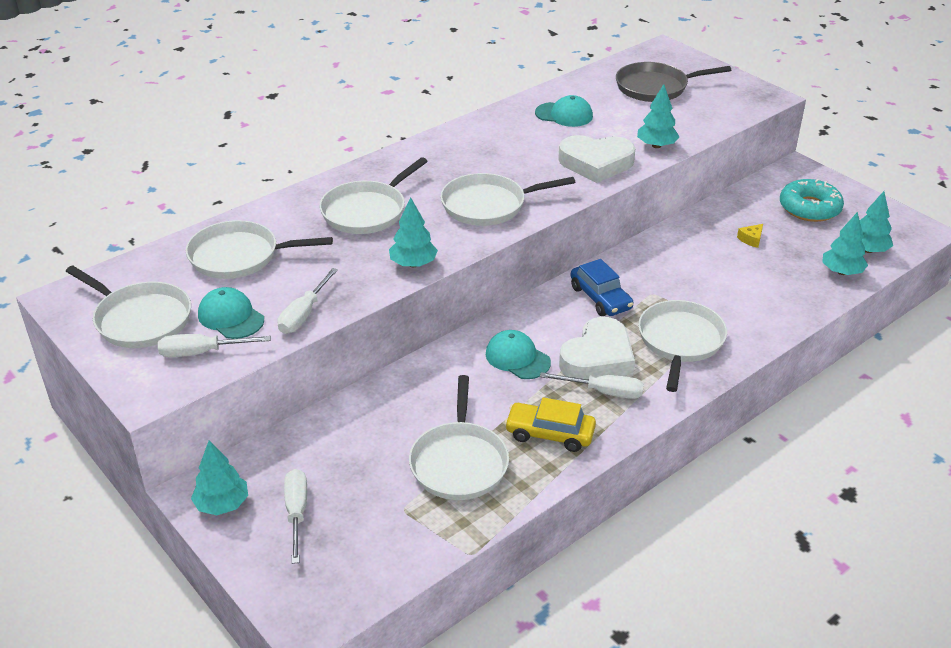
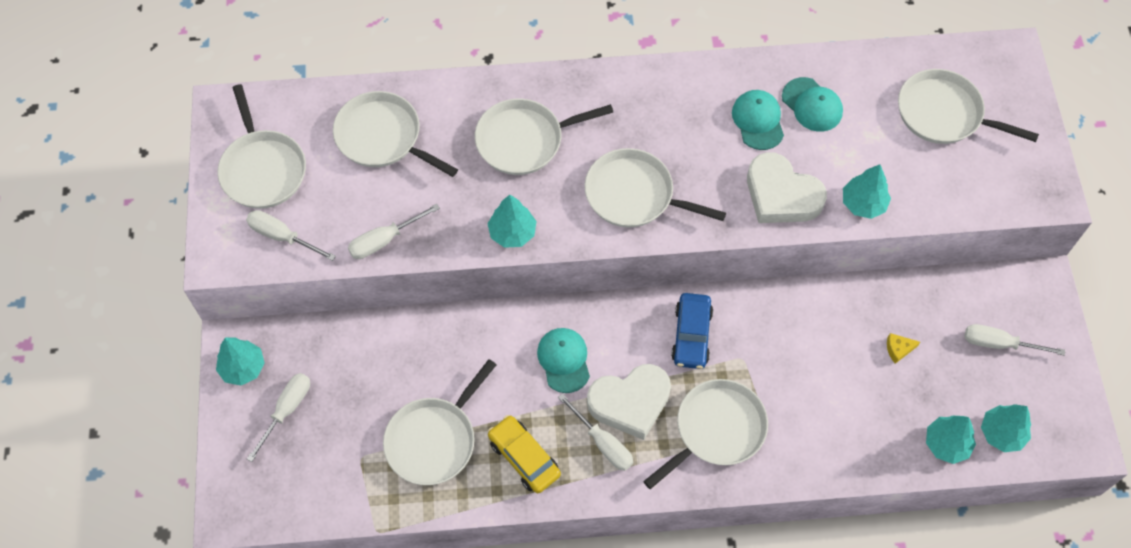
camera: 35 degrees right, 25 degrees up
(231, 317) = (329, 208): turquoise cap -> turquoise cap (758, 121)
(655, 87) = (943, 114): grey pan -> white pan
(809, 208) = (999, 344): turquoise donut -> white screwdriver

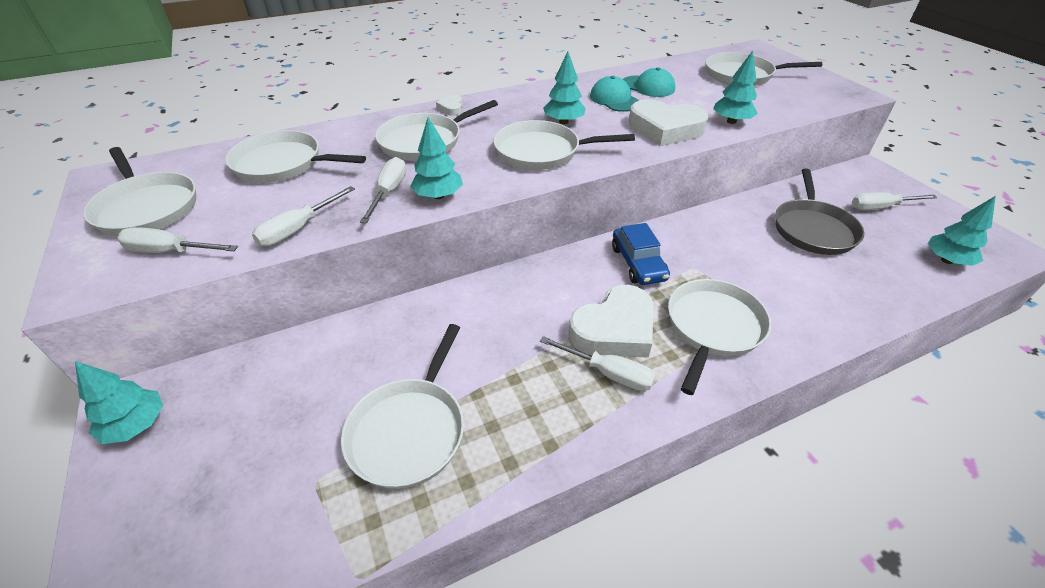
camera: 20 degrees left, 20 degrees down
(286, 410) = (201, 456): white screwdriver -> white screwdriver (388, 192)
(524, 457) = (527, 415): yellow car -> none
(564, 360) = (528, 313): turquoise cap -> none
(570, 84) = (451, 108): none -> white heart
(898, 349) = (813, 229): yellow cheese -> grey pan
(946, 444) = (915, 280): turquoise tree -> turquoise tree (563, 122)

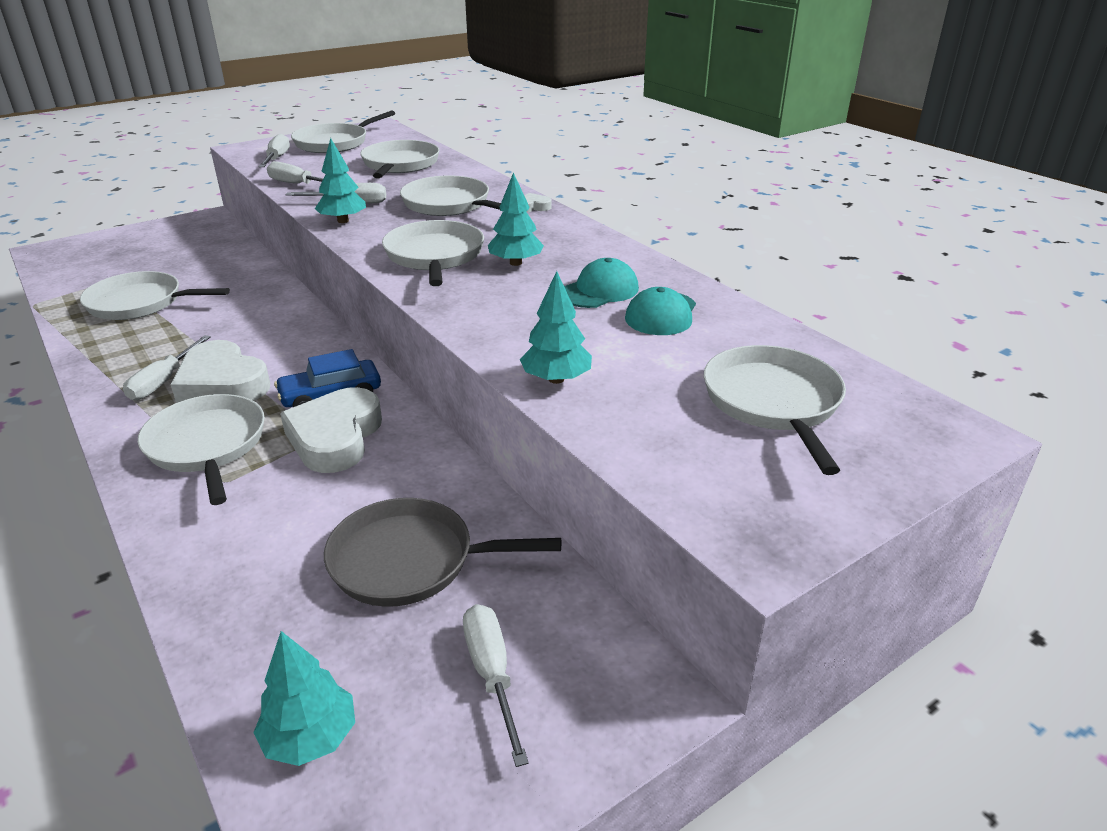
camera: 80 degrees right, 10 degrees down
(136, 425) = (186, 224): turquoise tree -> none
(665, 129) = (513, 326): white heart -> white heart (335, 437)
(713, 327) = (207, 445): white pan -> white pan turned 135 degrees counterclockwise

